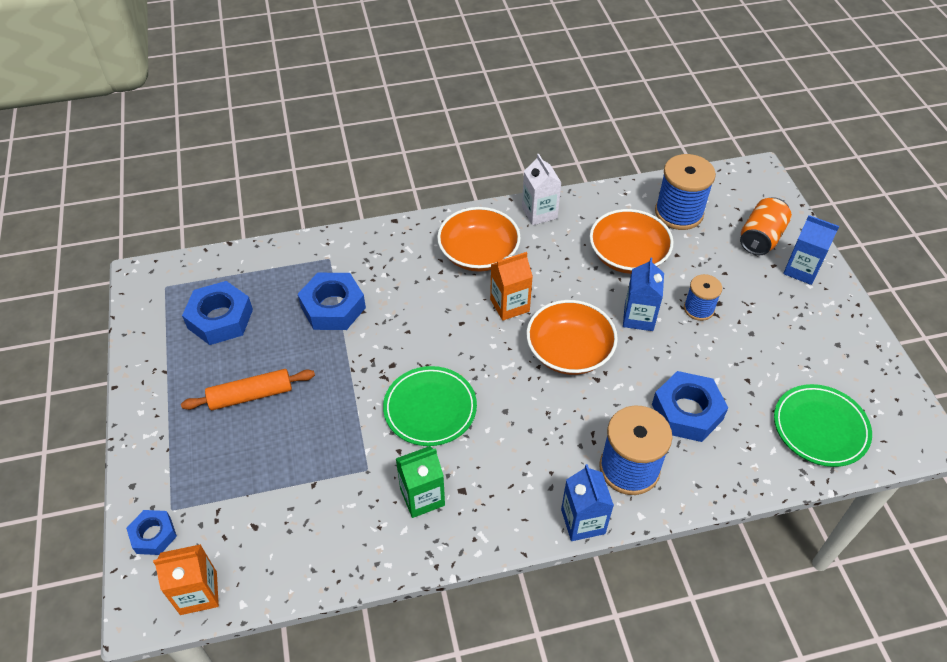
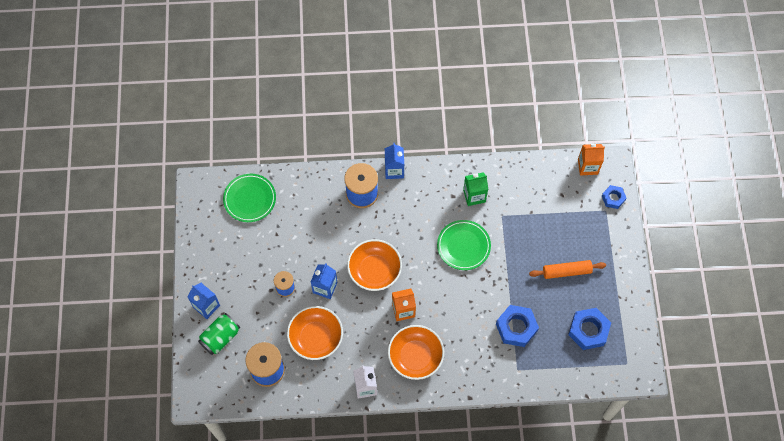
camera: 170 degrees left, 15 degrees up
(687, 412) = (319, 220): blue nut -> none
(761, 238) = (220, 337): orange can -> green can

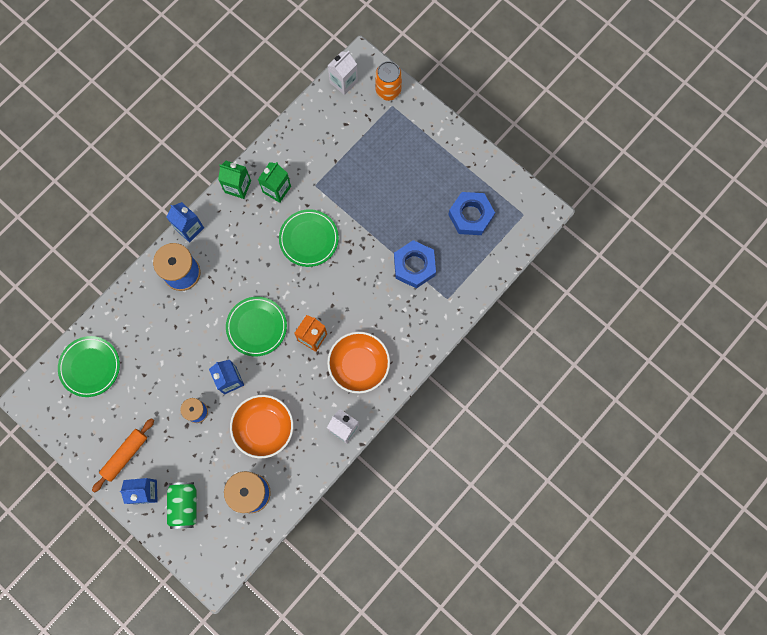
camera: 45 degrees left, 10 degrees up
(374, 270) = (256, 327): orange bowl -> green plate
(451, 172) = (238, 186): none -> green carton
(566, 271) = (409, 184): orange rolling pin -> orange rolling pin (125, 455)
(587, 166) = (343, 82): orange carton -> white carton
(613, 198) = (388, 90): blue nut -> orange can

